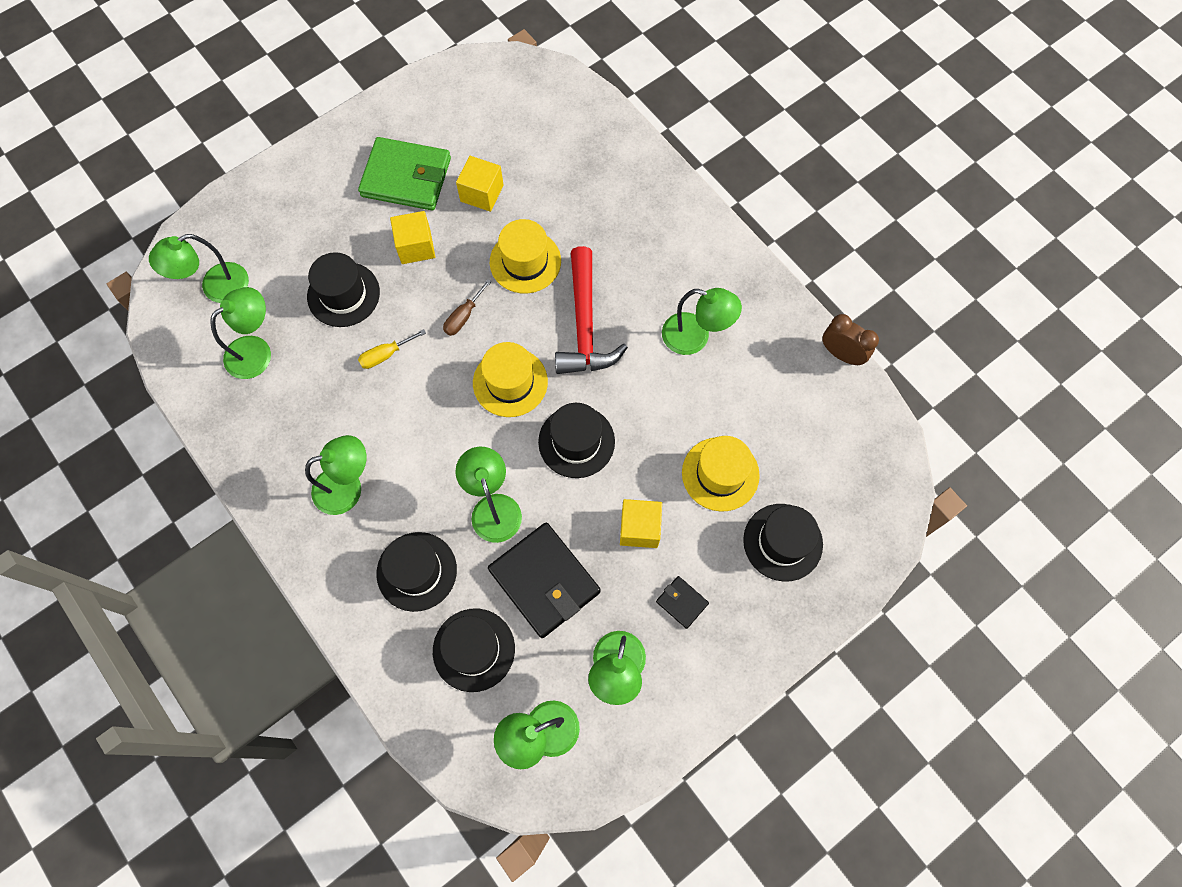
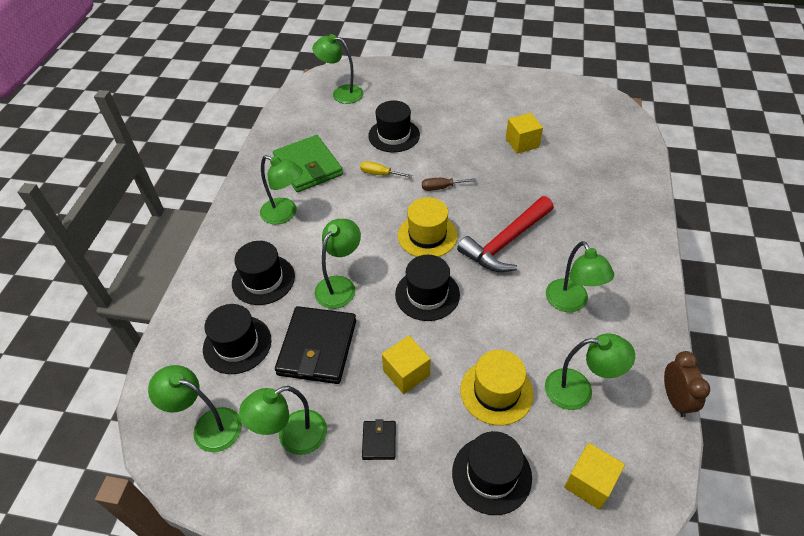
camera: 50 degrees right, 20 degrees down
(256, 351) = (324, 128): green lamp -> green lamp (579, 390)
(406, 177) = (489, 111): green wallet -> green wallet (308, 167)
(416, 246) = (456, 141): yellow cube -> yellow cube (589, 483)
(525, 261) = (508, 188): yellow hat -> none

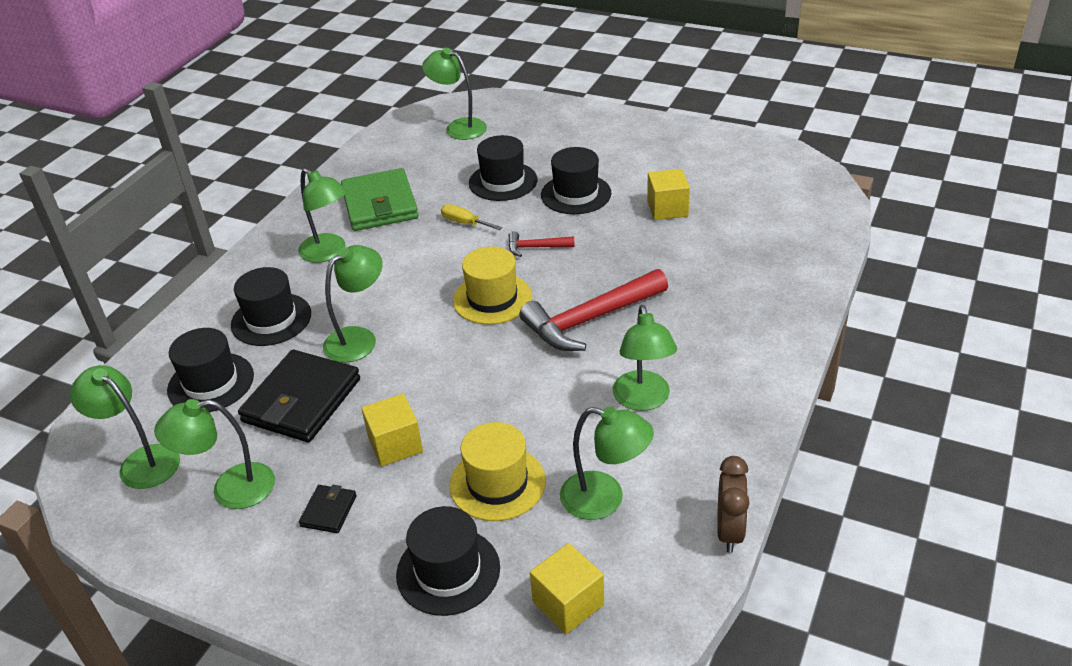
camera: 15 degrees right, 10 degrees down
(427, 294) = (461, 363): black hat -> black hat (576, 194)
(441, 187) = (536, 247): brown screwdriver -> red hammer

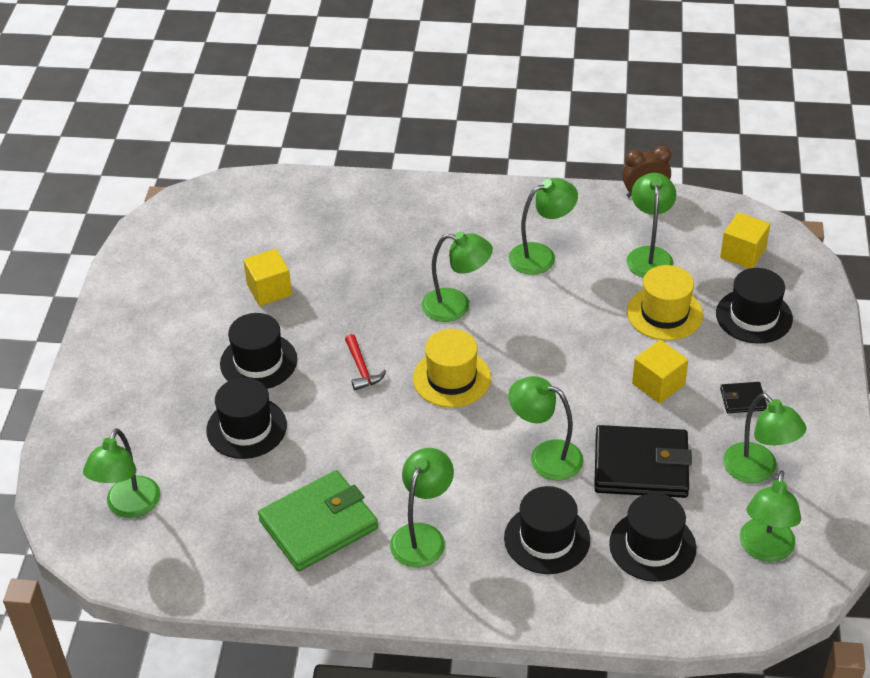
camera: 110 degrees left, 5 degrees up
(464, 223) = (334, 436): yellow screwdriver -> none
(590, 319) = (456, 306): red hammer -> green lamp

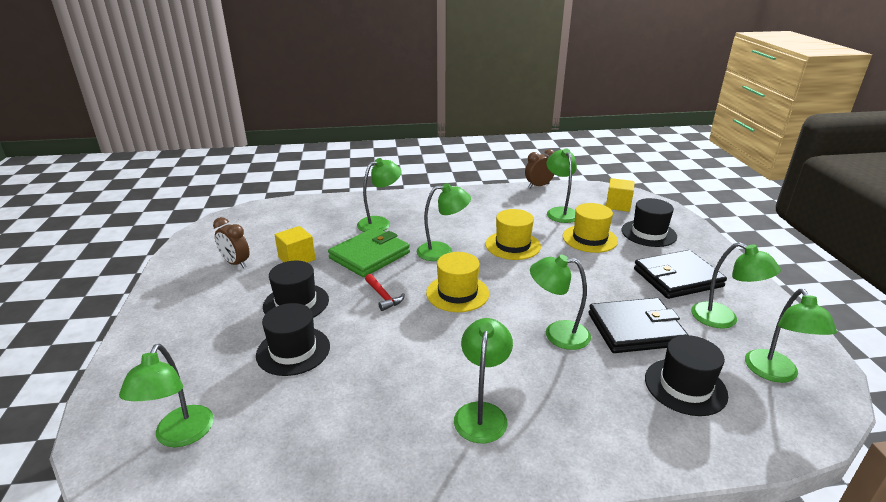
camera: 15 degrees left, 15 degrees down
(194, 286) = (236, 263): none -> brown clock
(318, 524) = (379, 420): green wallet -> green wallet (369, 255)
(541, 255) = (489, 219): green lamp -> green lamp (380, 223)
(547, 539) = (594, 396): black hat -> none
(553, 309) = (513, 245): none -> yellow hat
(658, 384) = (612, 277): yellow cube -> none
(742, 399) = (677, 278): black wallet -> black wallet, size x2.19

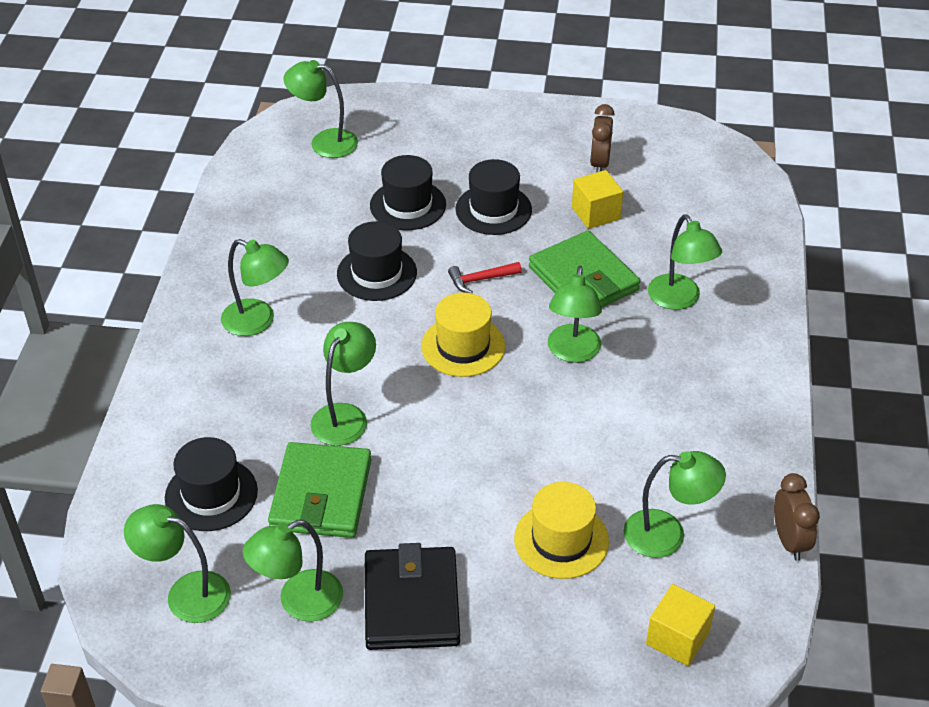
camera: 105 degrees right, 15 degrees up
(236, 263) = (599, 164): brown clock -> brown clock turned 45 degrees counterclockwise
(513, 245) = (567, 435): yellow hat -> none
(635, 329) = (321, 495): black wallet -> green wallet
(648, 233) = (556, 634): black hat -> black hat (376, 273)

